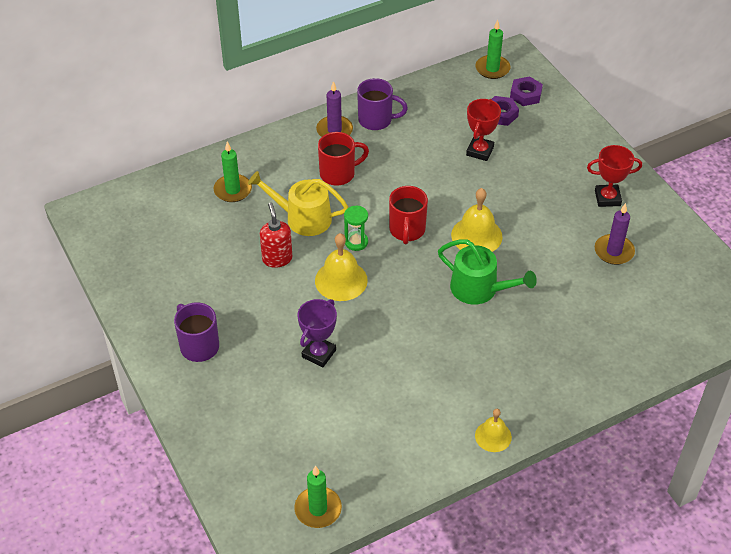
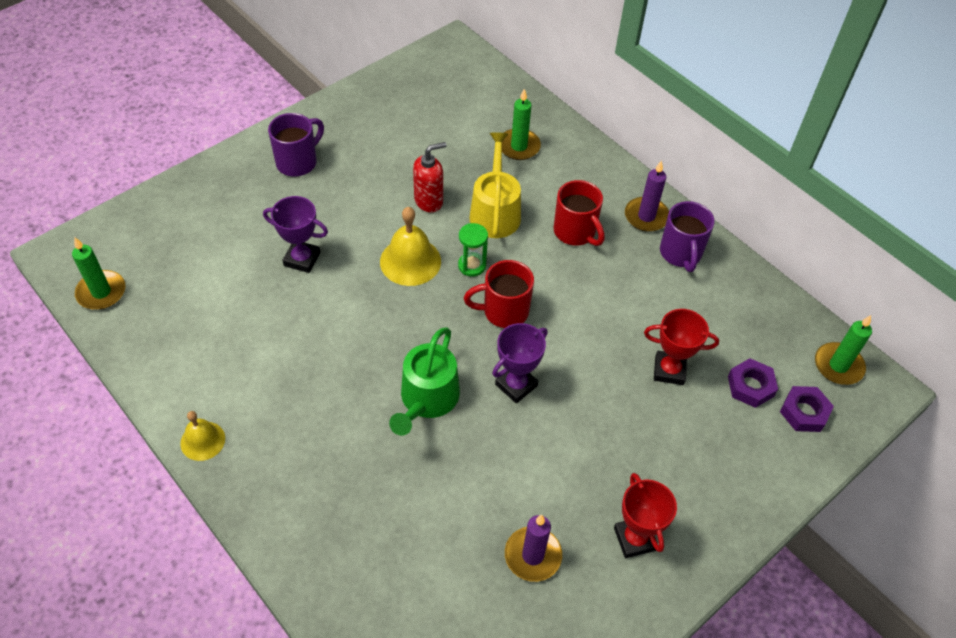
camera: 75 degrees right, 5 degrees up
(476, 235) = (516, 385): yellow bell -> purple trophy

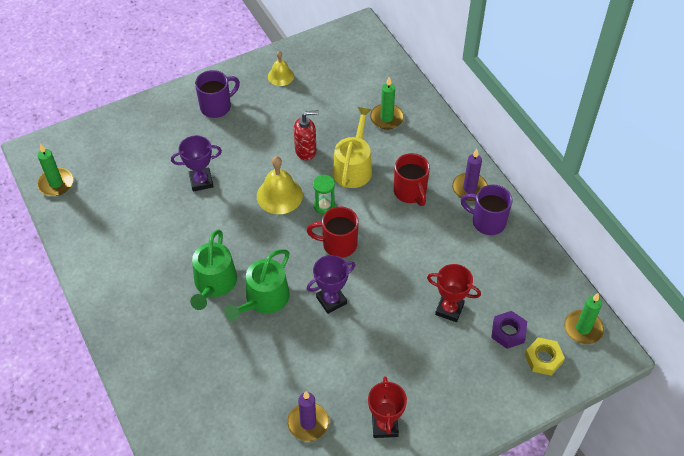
camera: 15 degrees right, 0 degrees up
(202, 441) = (101, 301): yellow bell -> yellow bell (280, 76)
(302, 259) = (201, 181): purple trophy -> purple trophy turned 45 degrees counterclockwise
(354, 390) = (214, 283): none -> green watering can
(680, 253) = (487, 222): purple mug -> purple mug turned 105 degrees clockwise
(804, 412) = (543, 358): purple nut -> yellow nut

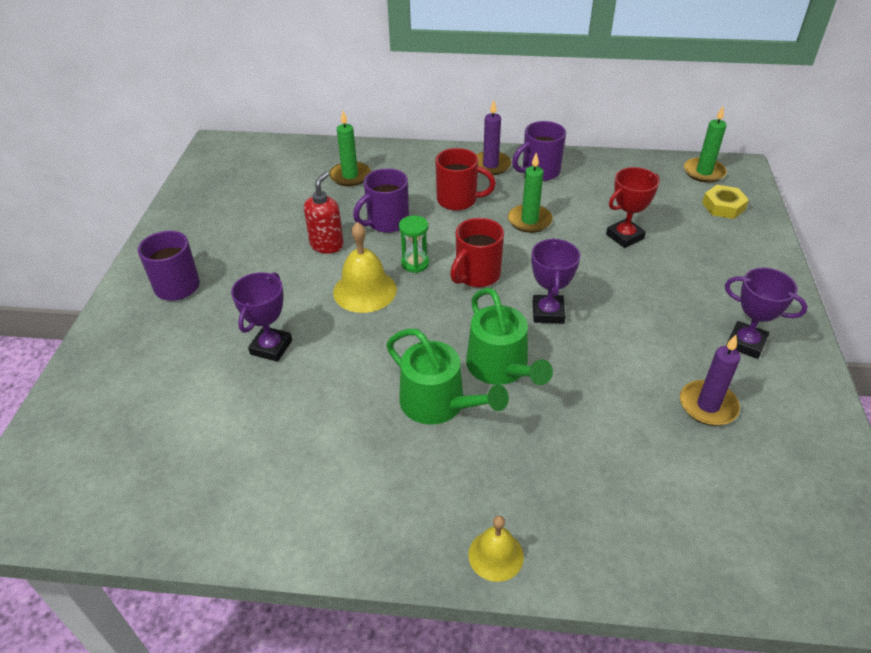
camera: 55 degrees left, 10 degrees down
(56, 183) = (94, 508): green candle -> green candle (529, 220)
(280, 76) = (203, 219): yellow bell -> yellow bell (496, 555)
(353, 167) = (386, 222): yellow watering can -> purple mug
(384, 426) = (746, 343): red trophy -> purple trophy
(508, 332) = (678, 213): purple nut -> none

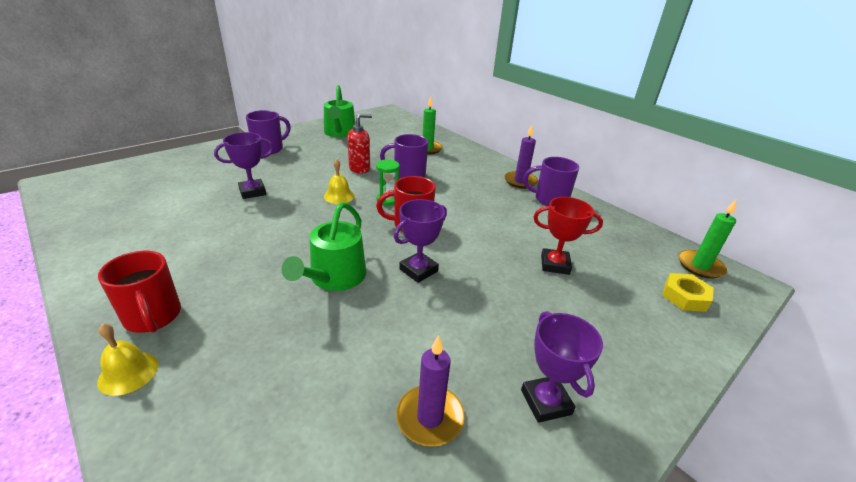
camera: 40 degrees right, 10 degrees down
(365, 290) = (339, 196): yellow bell -> yellow bell, size x0.63
(438, 403) = (268, 269): green watering can -> green watering can (339, 133)
(458, 200) = (468, 187): red mug -> red mug (153, 317)
(529, 220) = (497, 218): green candle -> none

